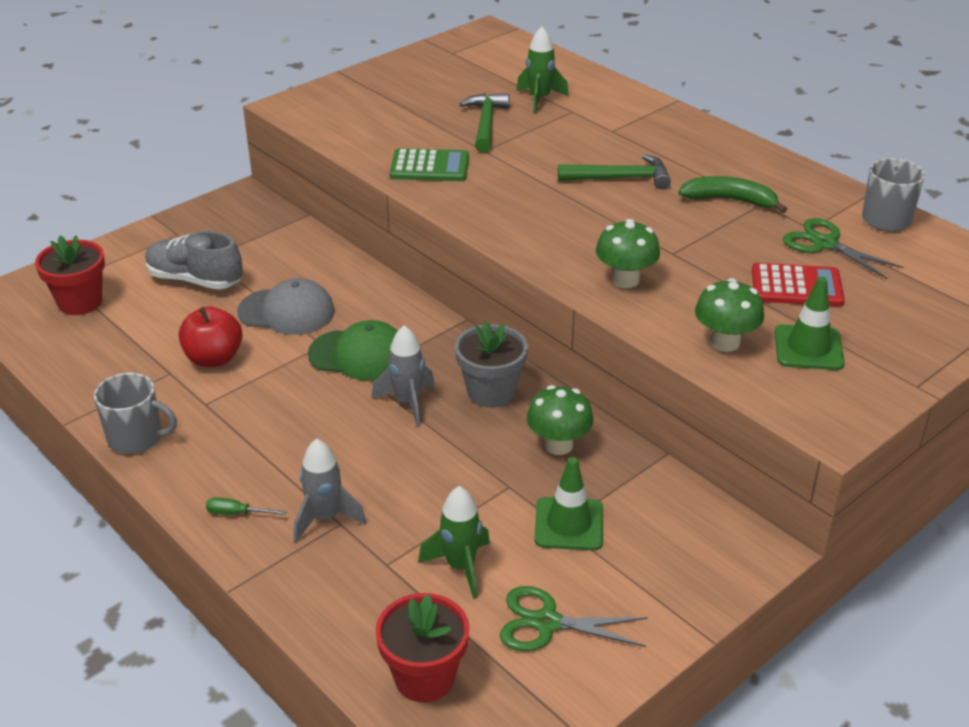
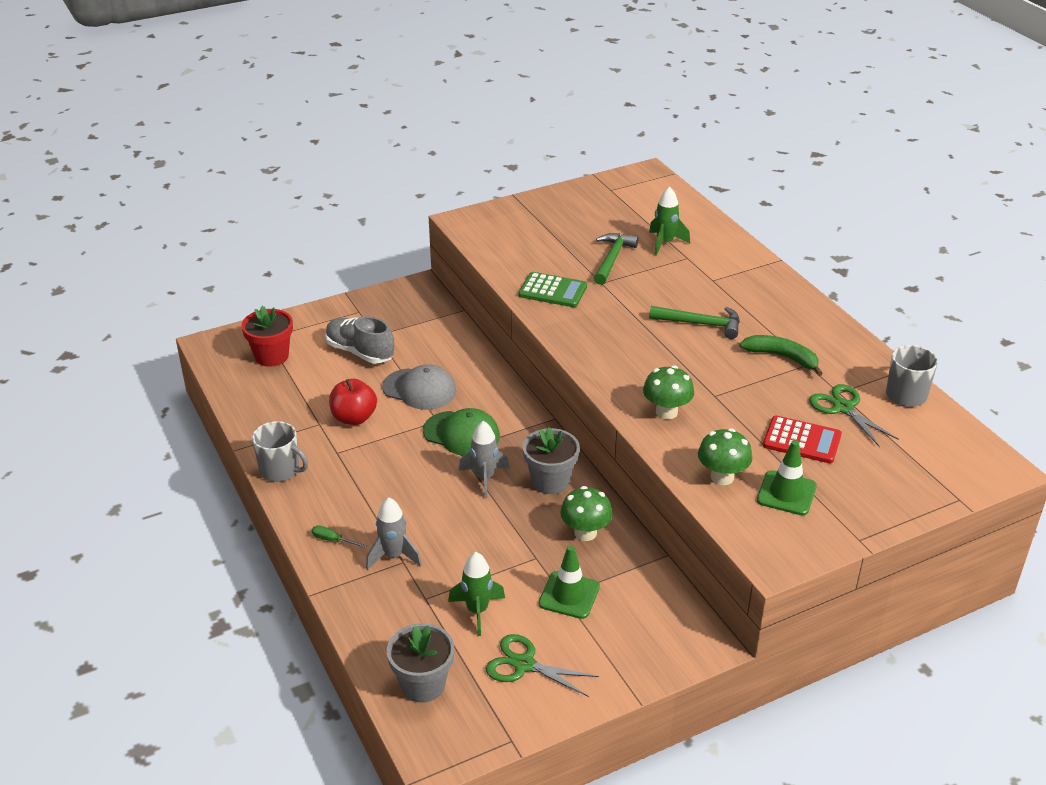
camera: 15 degrees right, 0 degrees up
(424, 677) = (423, 684): red flower pot -> grey flower pot

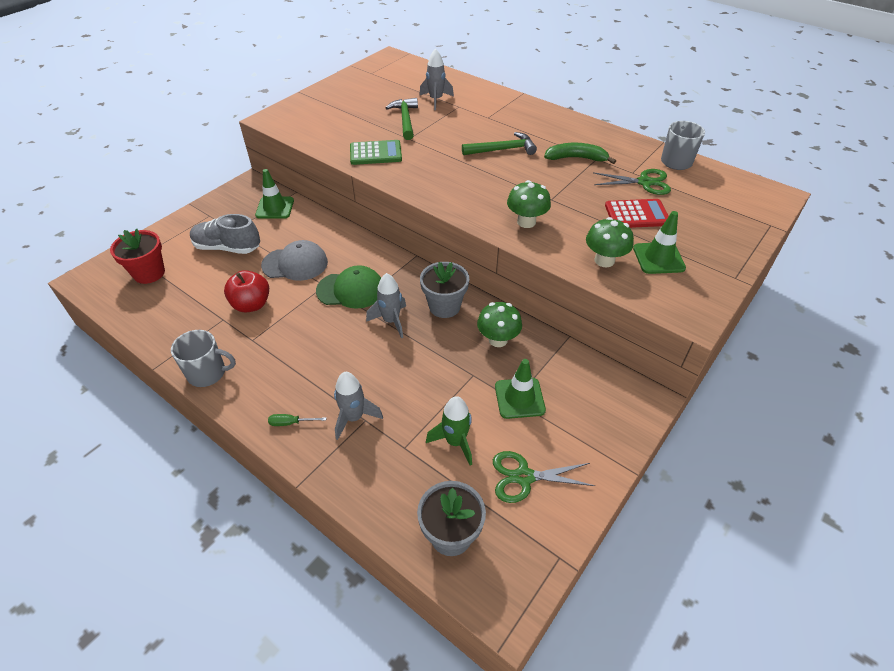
camera: 25 degrees left, 10 degrees up
(431, 322) = (275, 208): none -> green traffic cone
(665, 243) = (436, 100): green rocket -> grey rocket
(843, 408) = (644, 182): green scissors -> green scissors turned 150 degrees clockwise

